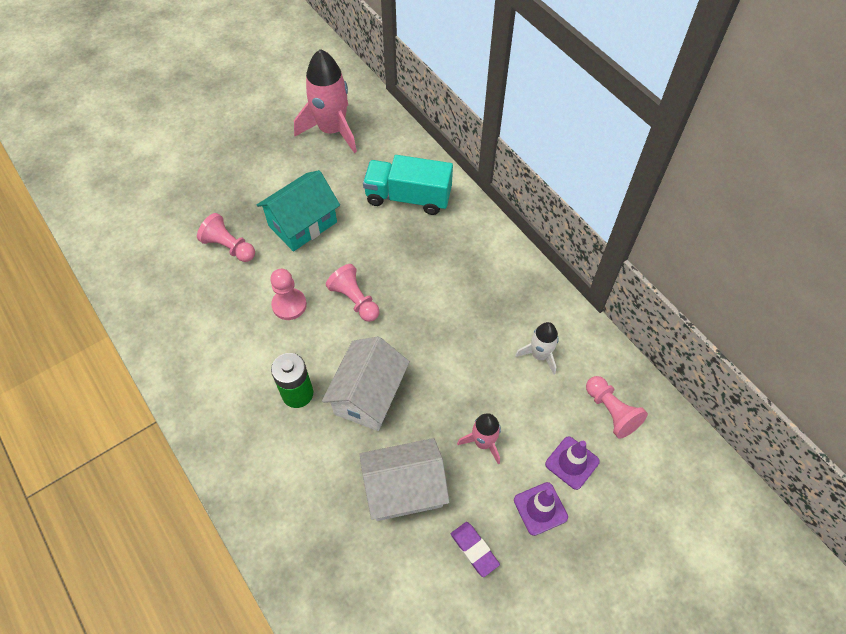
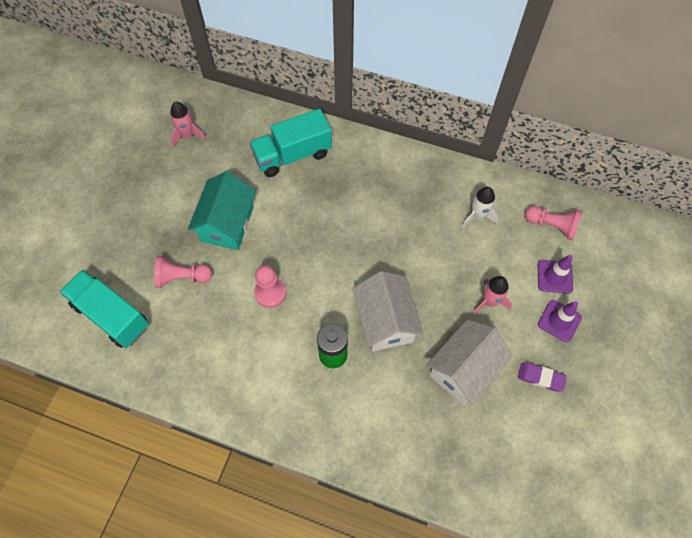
camera: 35 degrees left, 5 degrees up
(150, 243) = (111, 316): none -> turquoise truck
(332, 130) = (187, 135): pink rocket -> pink rocket, size x0.54
(355, 300) = (317, 258): pink pawn -> none

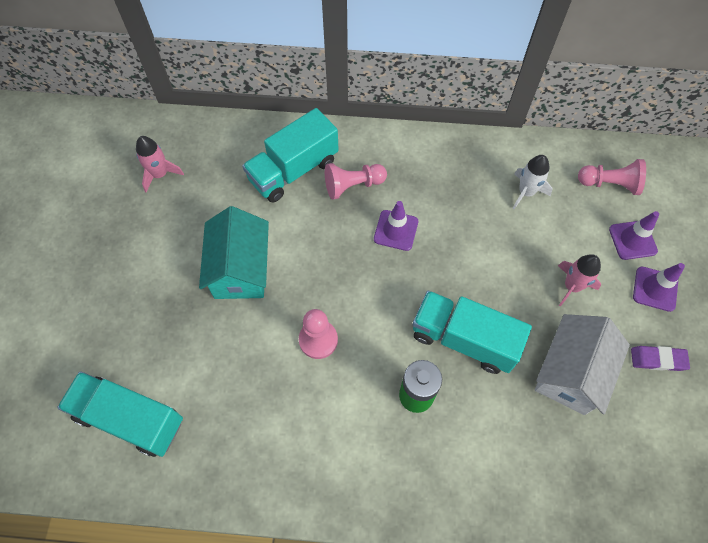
camera: 15 degrees left, 0 degrees up
(182, 277) = (205, 348): pink pawn -> pink pawn (353, 185)
(359, 222) = (396, 230): none -> purple traffic cone
(385, 321) = (464, 339): white house -> turquoise truck

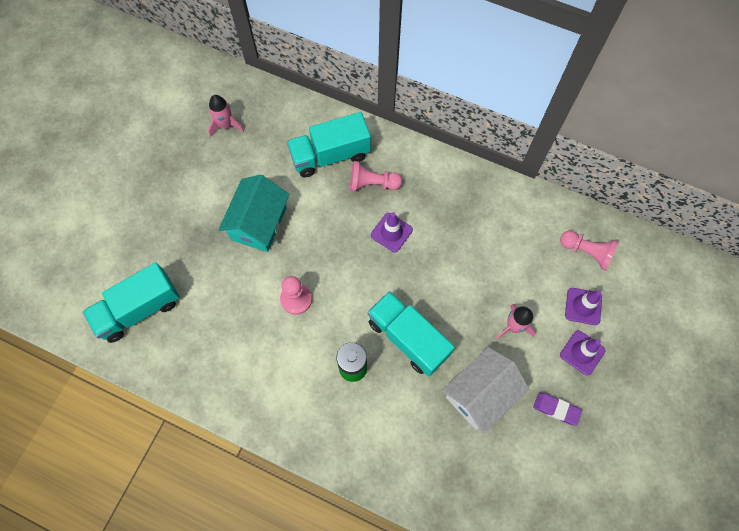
camera: 20 degrees right, 5 degrees up
(130, 419) = (139, 309): turquoise truck -> turquoise truck turned 75 degrees counterclockwise
(526, 192) = (512, 236): white rocket -> none

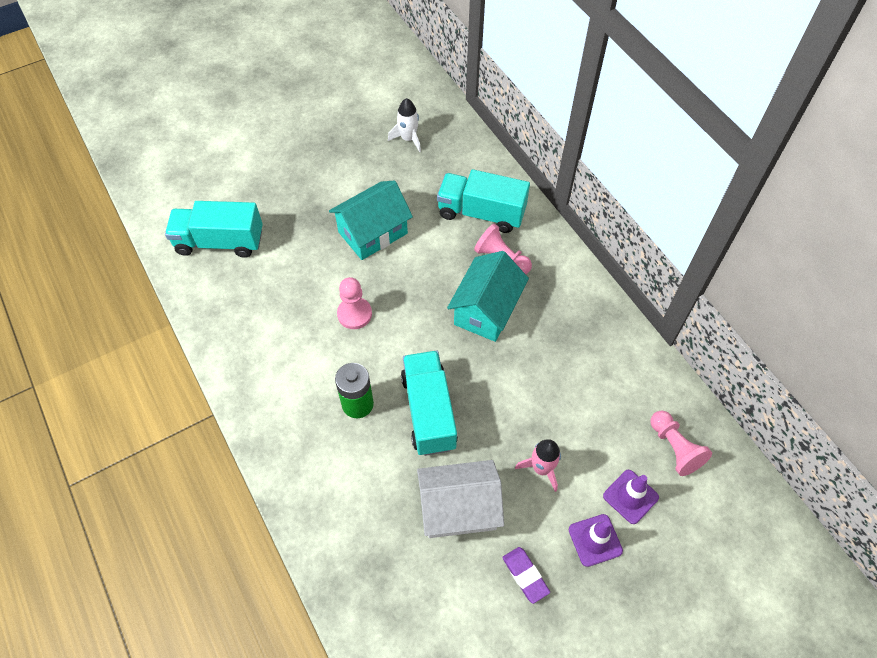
camera: 35 degrees right, 10 degrees down
(225, 125) = (408, 139): pink rocket -> white rocket
(391, 232) = (486, 310): purple traffic cone -> turquoise house

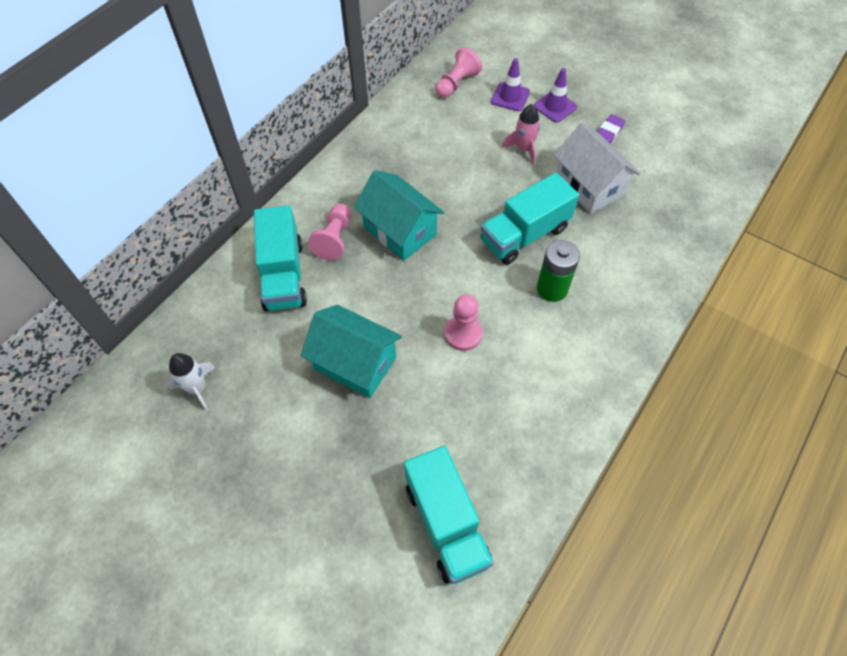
camera: 115 degrees left, 0 degrees up
(486, 310) = (400, 230): turquoise house -> turquoise house turned 45 degrees clockwise

